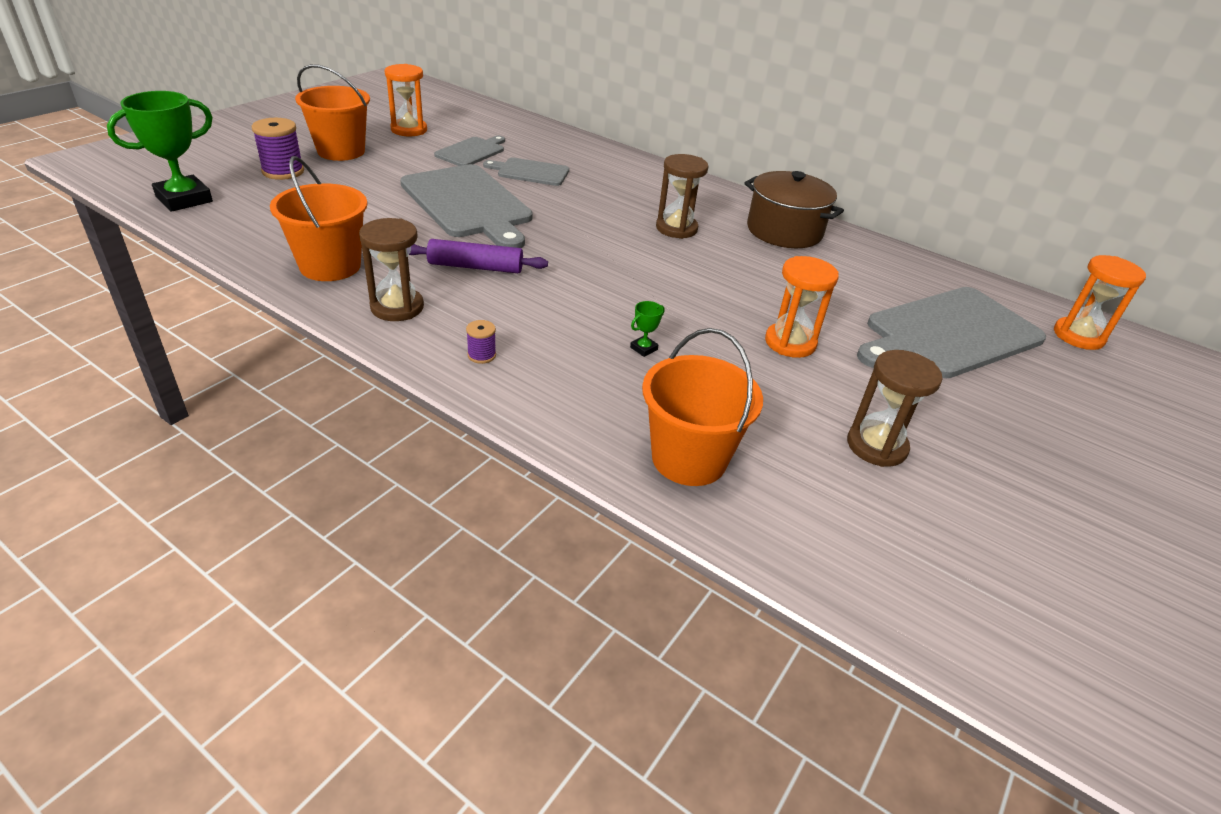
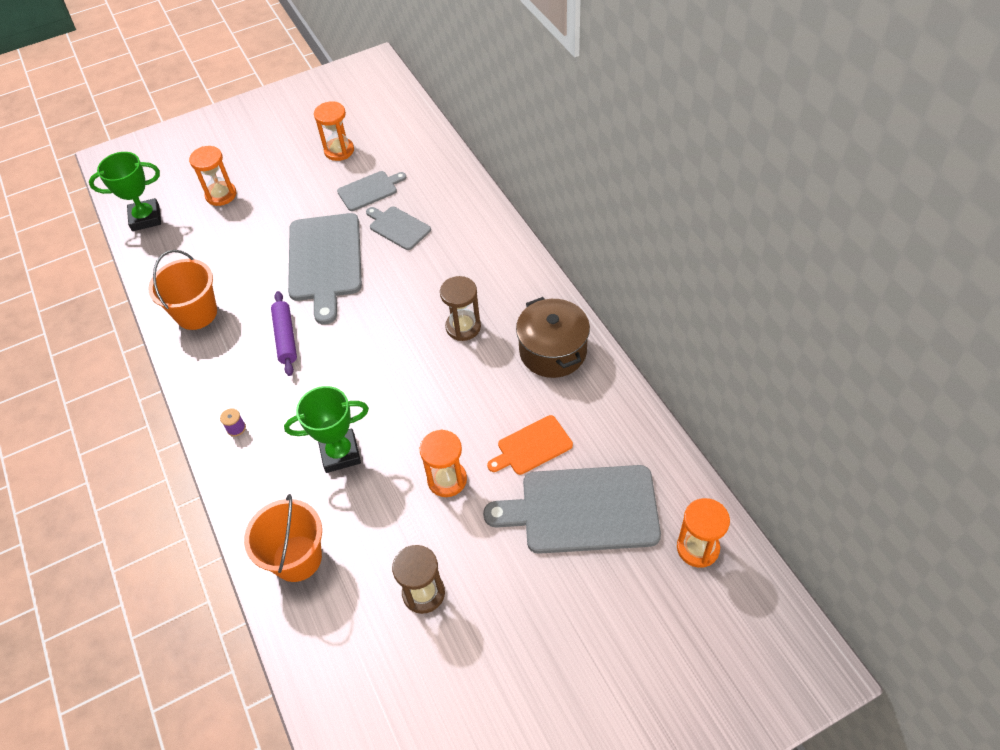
camera: 35 degrees right, 15 degrees up
(283, 171) = (221, 195): purple spool -> orange hourglass
(341, 151) = (273, 174): orange bucket -> none
(397, 307) = (213, 367): brown hourglass -> none
(475, 267) = (285, 337): purple rolling pin -> purple rolling pin turned 45 degrees clockwise
(644, 348) = (340, 453): green trophy -> green trophy, size x2.46
(845, 299) = (532, 446): none -> orange cutting board

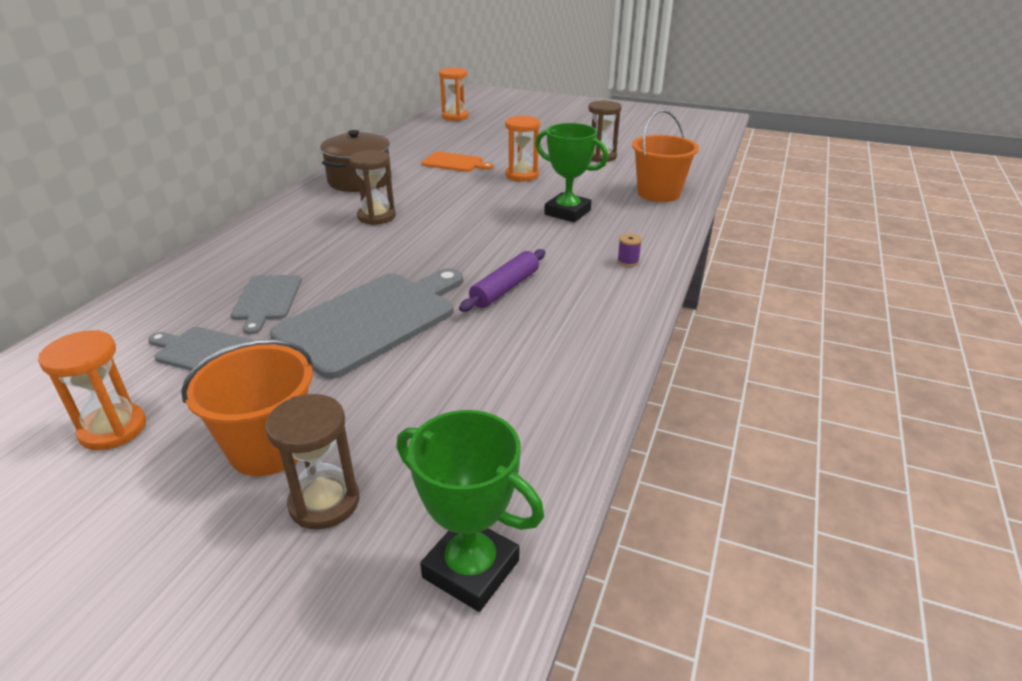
camera: 135 degrees left, 20 degrees down
(196, 313) = (560, 364): orange bucket -> orange bucket (269, 448)
(221, 195) = (324, 502): orange hourglass -> brown hourglass
(583, 509) = (476, 141): grey cutting board -> none

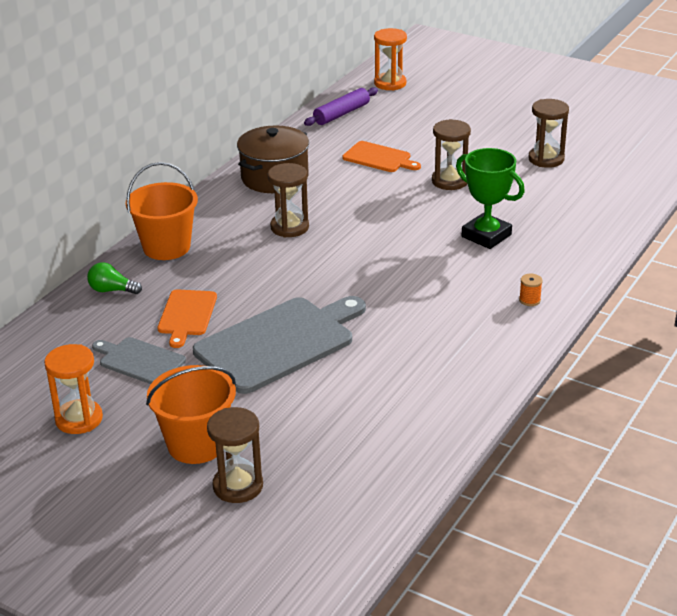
camera: 10 degrees right, 0 degrees up
(184, 282) = (112, 290): none -> green light bulb
(266, 300) = (187, 315): grey cutting board -> orange cutting board
(471, 569) = (336, 537): green trophy -> none
(505, 289) = (403, 321): purple rolling pin -> purple rolling pin (341, 114)
(522, 175) = (450, 181): orange hourglass -> brown hourglass
(628, 261) = (529, 300): purple spool -> orange spool
(658, 193) = (593, 217): orange bucket -> orange bucket (166, 247)

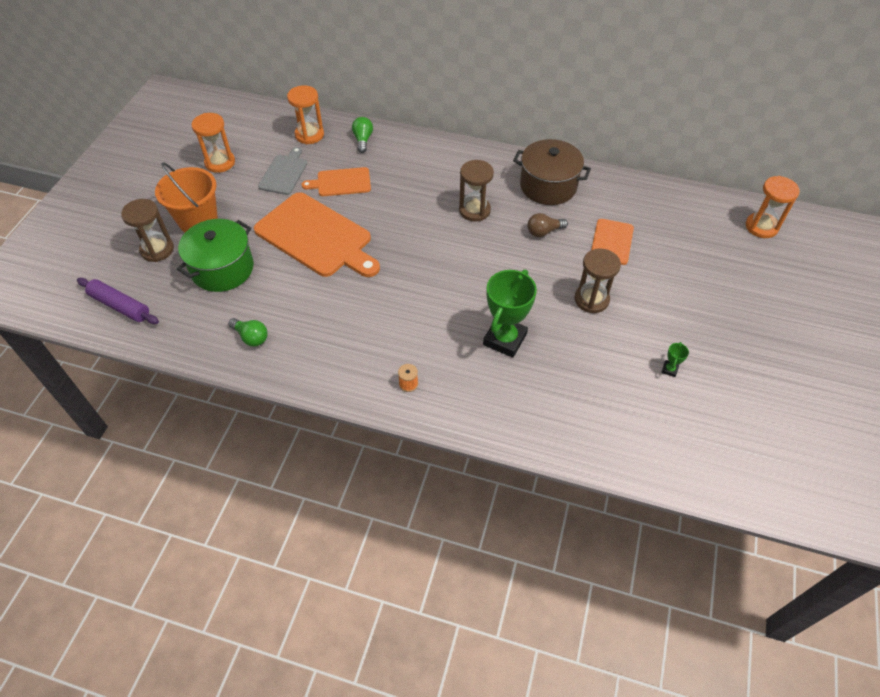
camera: 75 degrees right, 20 degrees up
(70, 333) = (309, 135): none -> orange hourglass
(166, 247) = (425, 152): orange bucket -> none
(279, 343) = (316, 237): grey cutting board -> orange cutting board
(303, 425) = (222, 269): none -> green pot
(341, 114) = (680, 205): purple rolling pin -> purple rolling pin (120, 306)
(344, 191) = (543, 232): none -> brown light bulb
(432, 405) = (251, 337): none -> green light bulb
(546, 159) = (669, 369): brown hourglass -> green trophy

